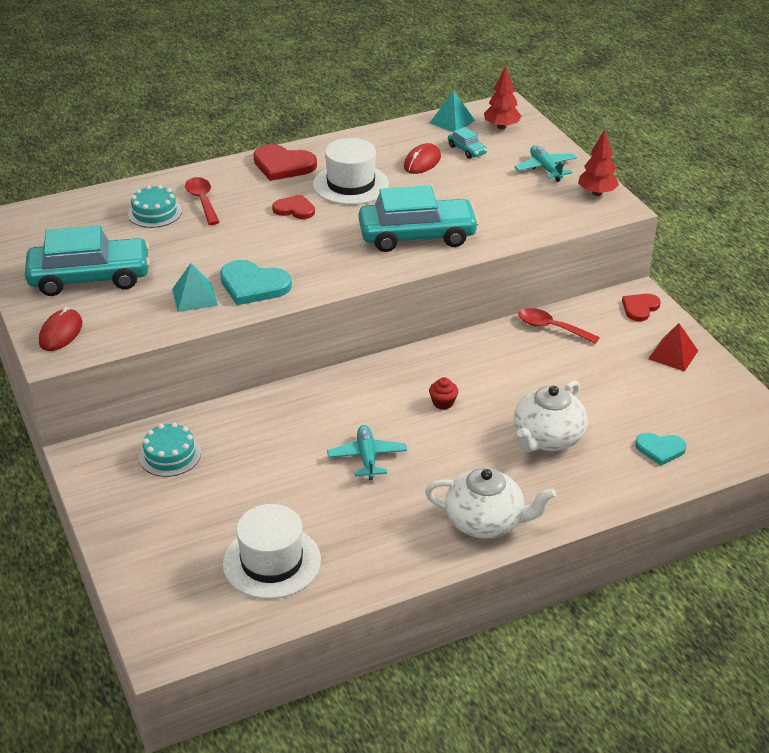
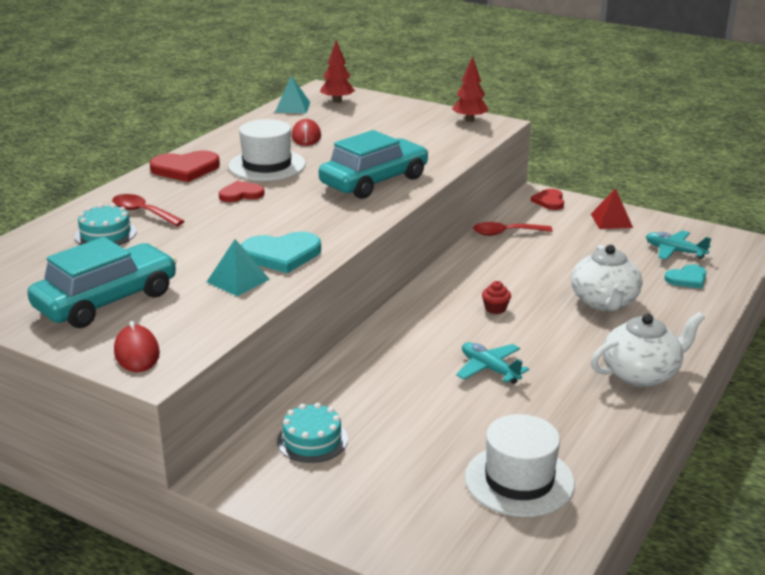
camera: 35 degrees left, 10 degrees down
(467, 150) = (331, 120): turquoise car -> none
(545, 169) = (410, 116): turquoise plane -> turquoise plane (674, 251)

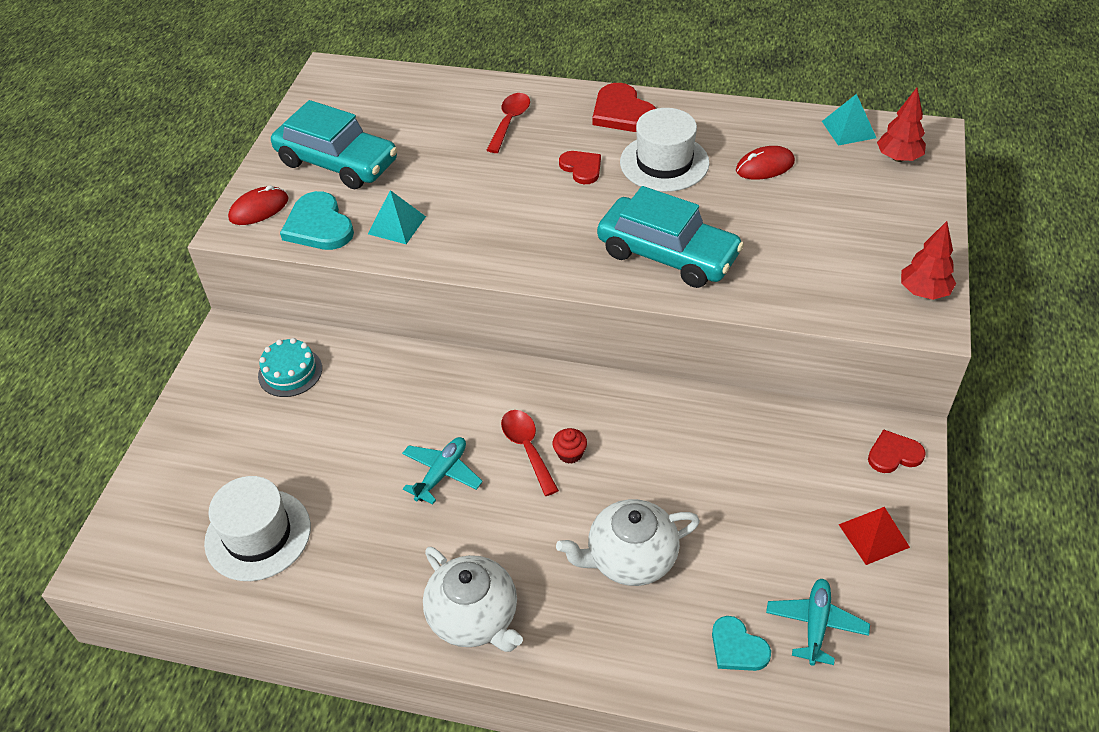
camera: 75 degrees right, 20 degrees up
(105, 234) = (457, 117): turquoise cake -> none
(282, 255) = (458, 237): turquoise heart -> turquoise heart (319, 225)
(506, 233) = (767, 426): red spoon -> red spoon (527, 448)

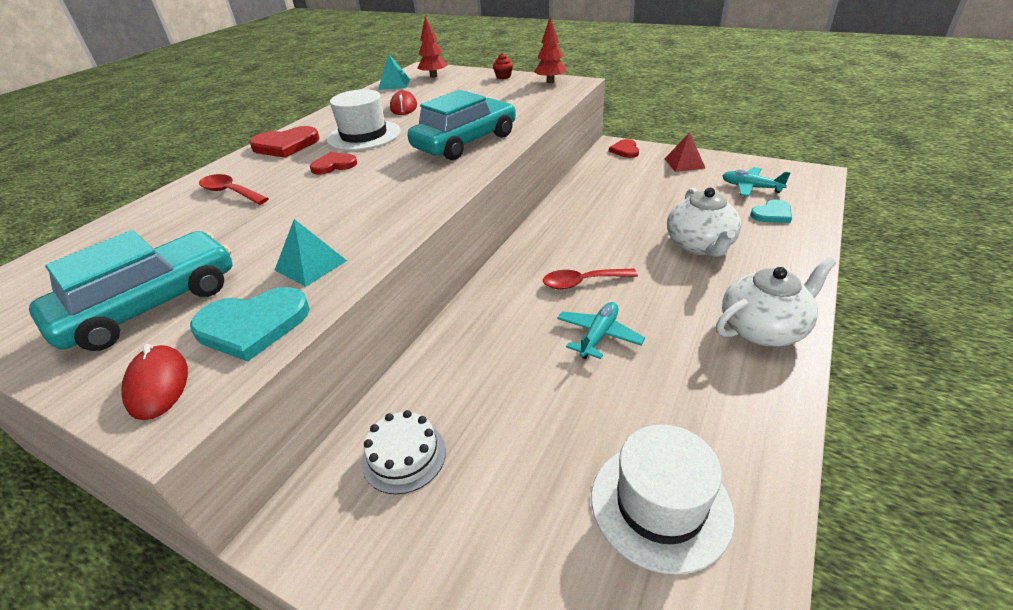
camera: 75 degrees left, 10 degrees down
(290, 372) = (404, 456): turquoise cake -> white cake
(442, 474) = (598, 336): turquoise plane -> turquoise plane turned 75 degrees clockwise
(570, 453) = (594, 261): red cupcake -> red cupcake (503, 76)

